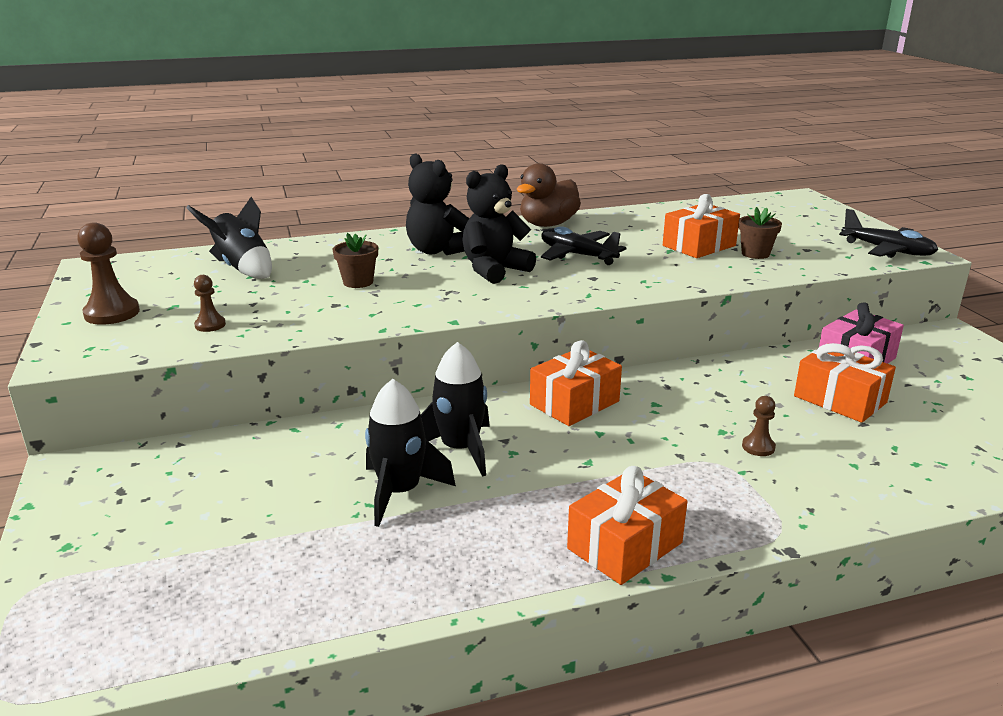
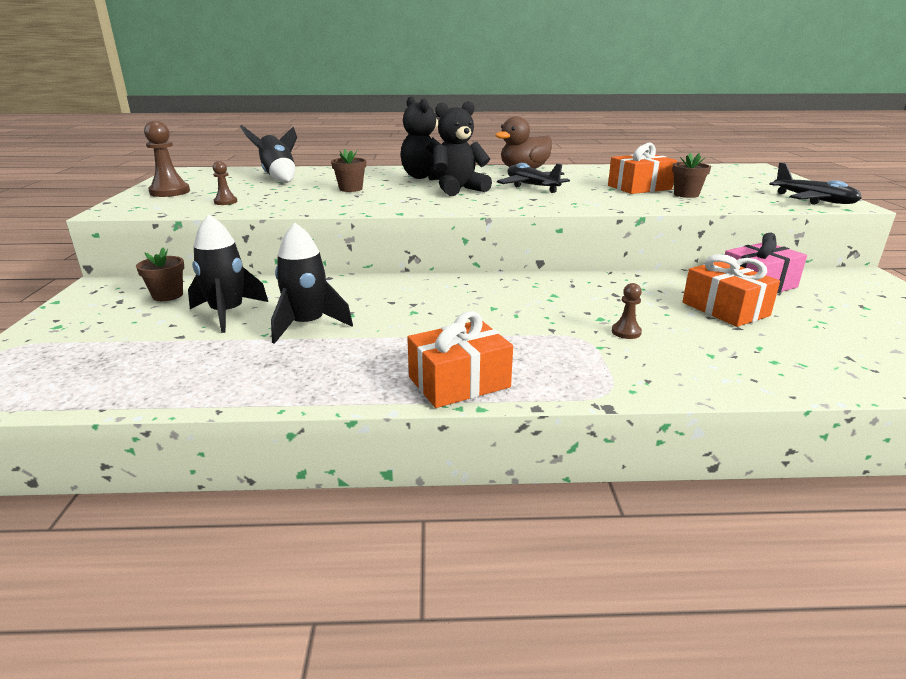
camera: 15 degrees right, 0 degrees up
(182, 472) = (167, 295): none -> brown flower pot
(460, 449) = (374, 305): black rocket -> black rocket (228, 313)
(574, 403) = (486, 287): orange gift -> none

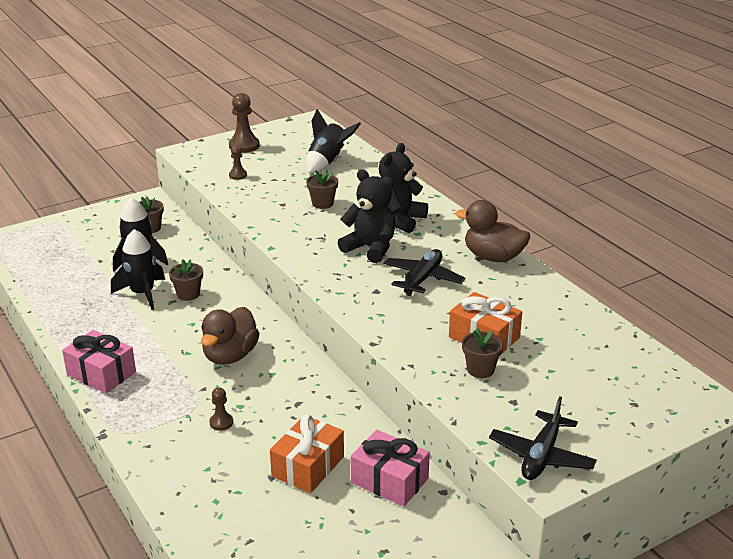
camera: 60 degrees right, 5 degrees up
(350, 303) = (188, 294): none -> brown flower pot
(459, 382) = (101, 373): orange gift -> pink gift
(501, 306) = (230, 356): none -> brown duck

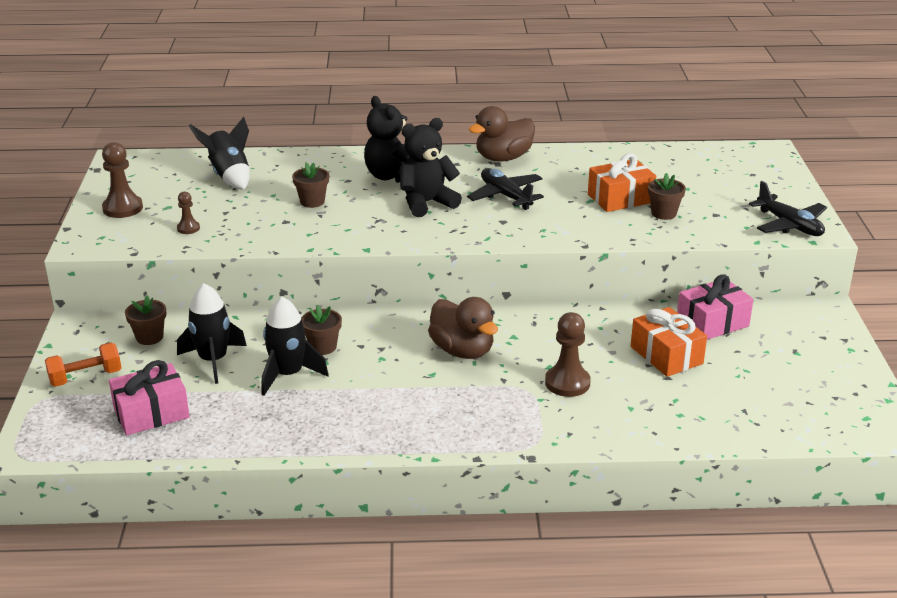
camera: 60 degrees left, 0 degrees up
(89, 225) = (85, 377): none -> orange dumbbell
(101, 373) = (419, 435): pink gift -> pink gift (151, 413)
(221, 422) = (567, 383): brown pawn -> brown pawn, size x1.80

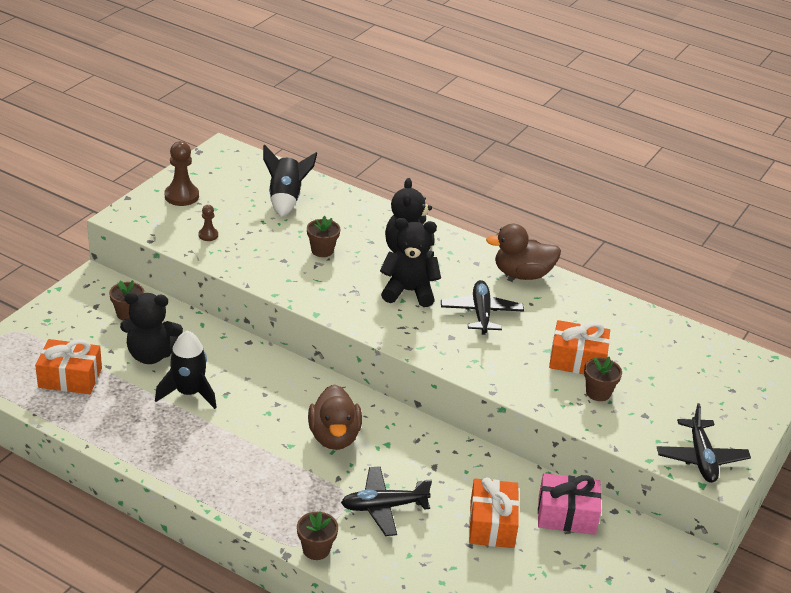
camera: 30 degrees right, 5 degrees up
(85, 377) = (57, 327): orange dumbbell -> none
(151, 413) = (70, 378): pink gift -> orange gift
(213, 360) = (151, 355): black rocket -> black teddy bear
(323, 347) = (236, 381): brown flower pot -> brown flower pot (316, 549)
(567, 383) = (383, 507): brown pawn -> black plane

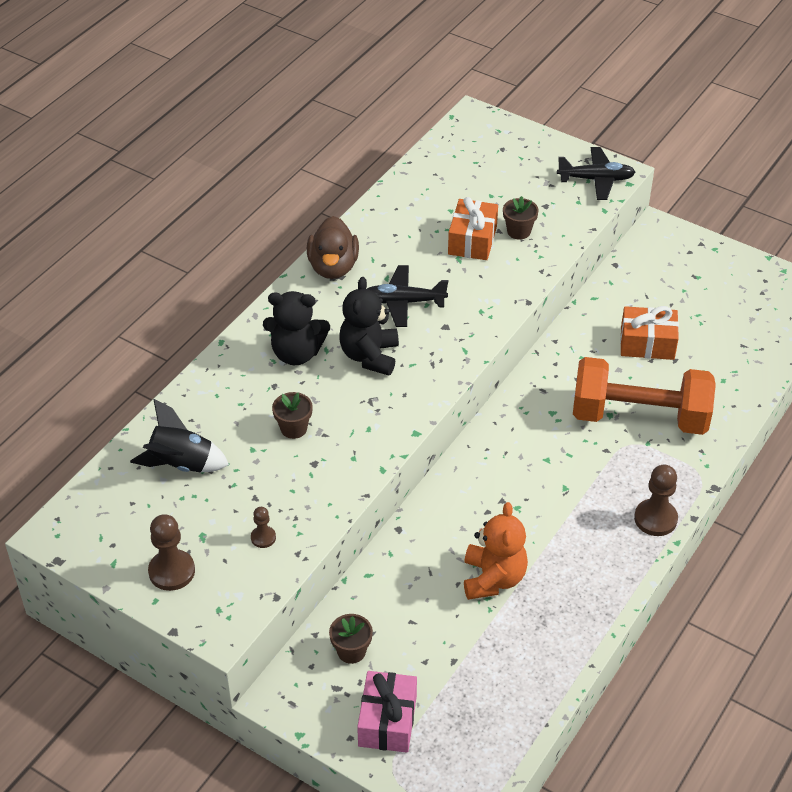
camera: 85 degrees left, 10 degrees up
(70, 378) = (478, 697): orange gift -> none
(151, 355) = (429, 620): black teddy bear -> none
(189, 393) = (493, 578): black rocket -> orange teddy bear
(248, 505) = (655, 519): none -> brown pawn
(316, 549) = (703, 465): brown flower pot -> none
(334, 437) = (547, 453): brown duck -> none
(383, 507) = (639, 417): black plane -> orange dumbbell
(566, 515) = (626, 294): pink gift -> pink gift (387, 721)

